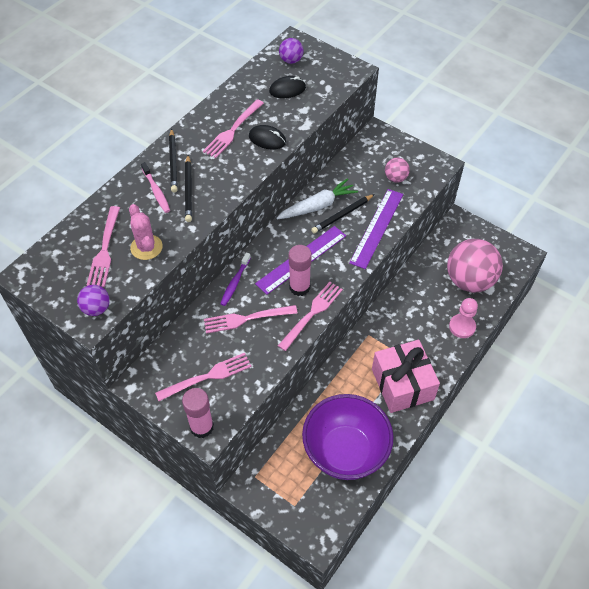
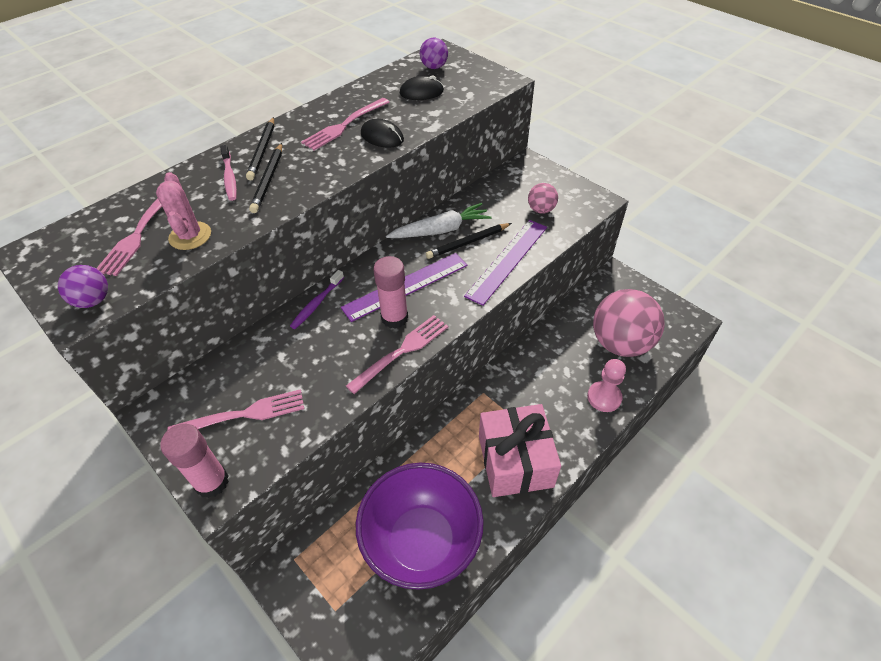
camera: 10 degrees right, 5 degrees down
(246, 319) = (317, 348): pink fork -> none

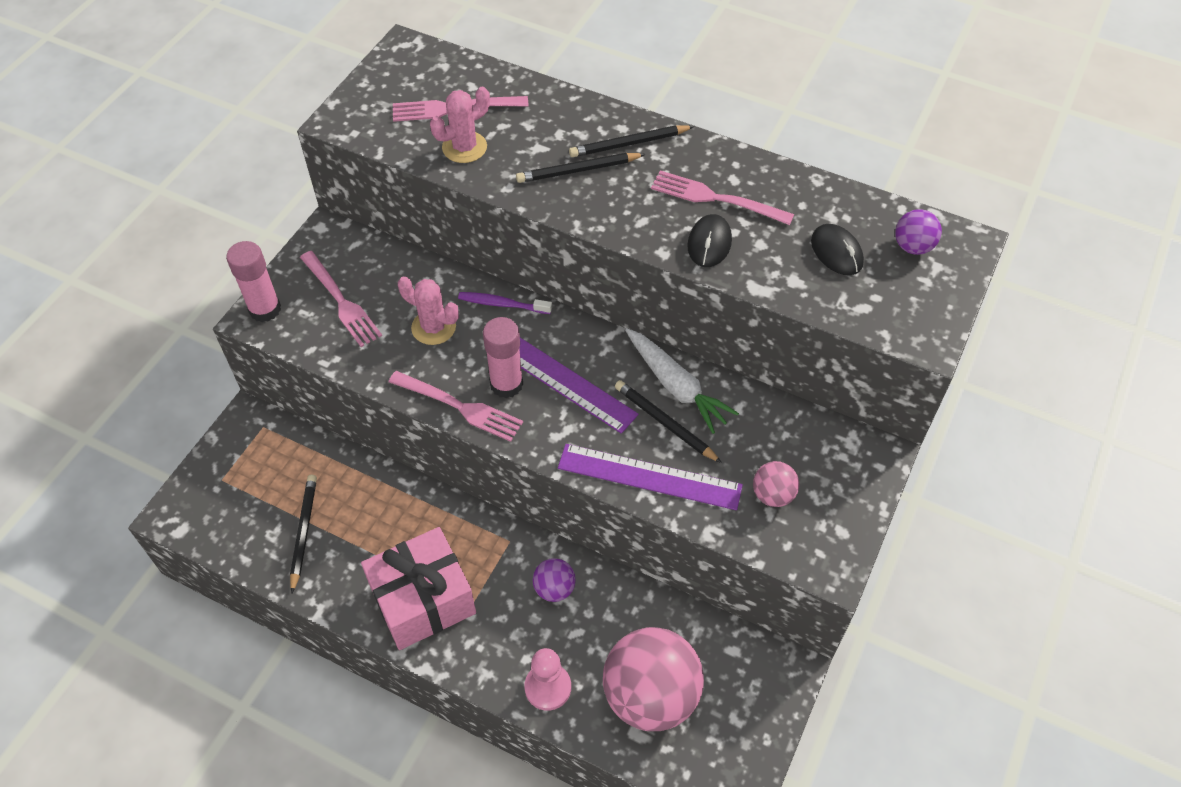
camera: 70 degrees right, 5 degrees up
(93, 300) = (358, 122): purple ball -> purple ball (554, 588)
(229, 177) = (568, 137): pink toothbrush -> none
(313, 352) = (433, 327): none -> pink cactus
(421, 542) = (303, 532): purple bowl -> black pencil

